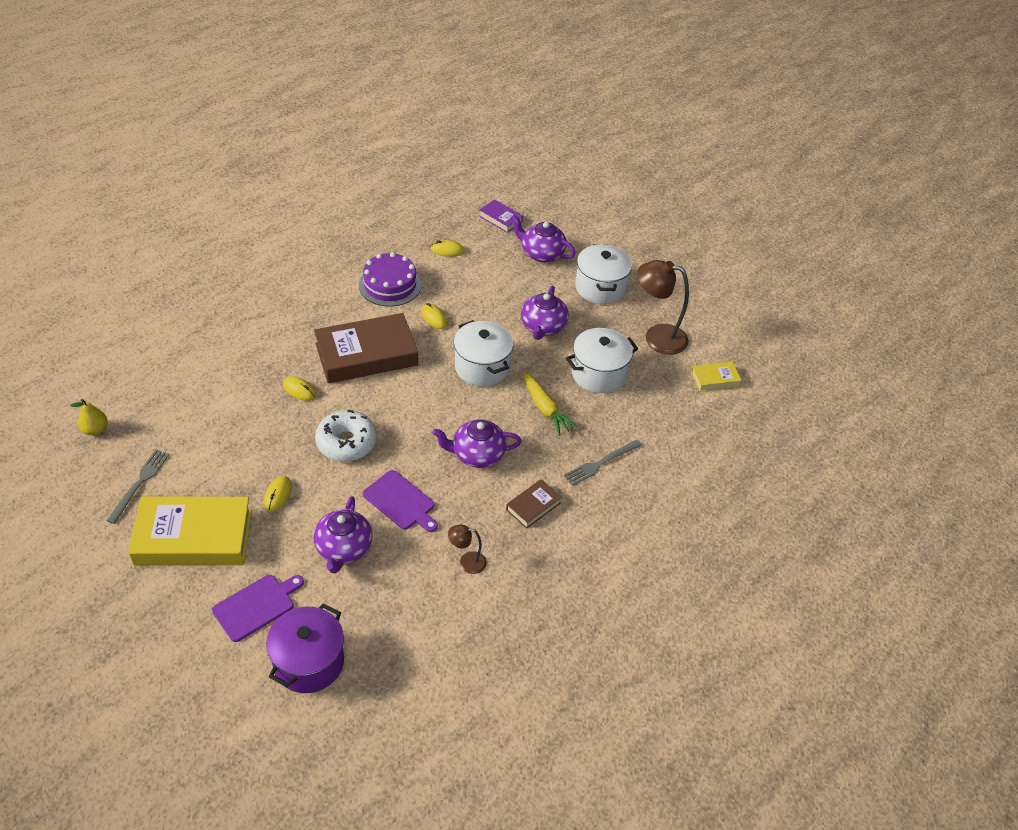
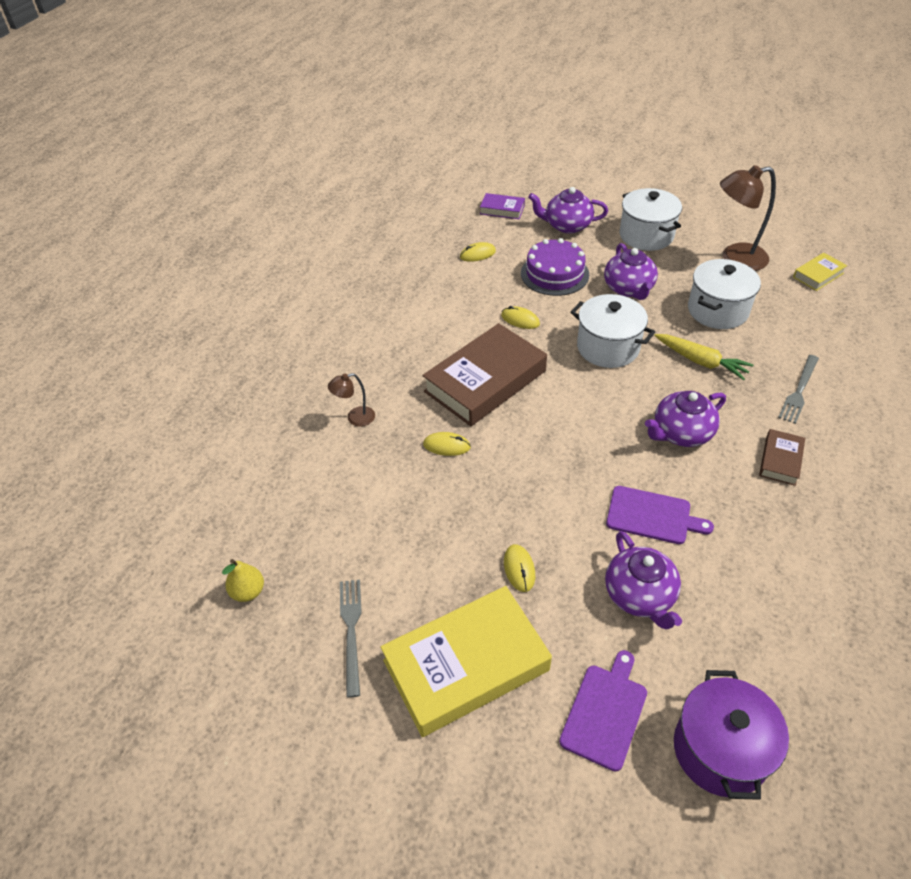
camera: 20 degrees left, 0 degrees up
(346, 442) = (543, 479): white donut -> none
(390, 285) = (450, 306): purple cake -> purple cake (554, 274)
(467, 562) = (773, 548): brown lamp -> brown lamp (355, 418)

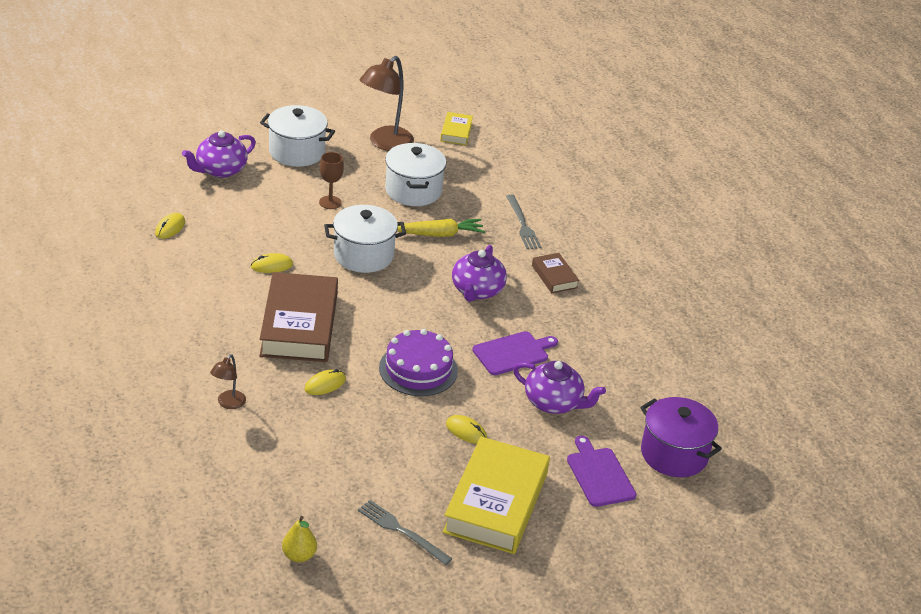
camera: 50 degrees left, 10 degrees down
(502, 210) = (144, 179): purple book -> none
(554, 274) = (257, 216): purple cake -> purple cake (418, 369)
(629, 289) = (330, 202): purple teapot -> brown goblet

